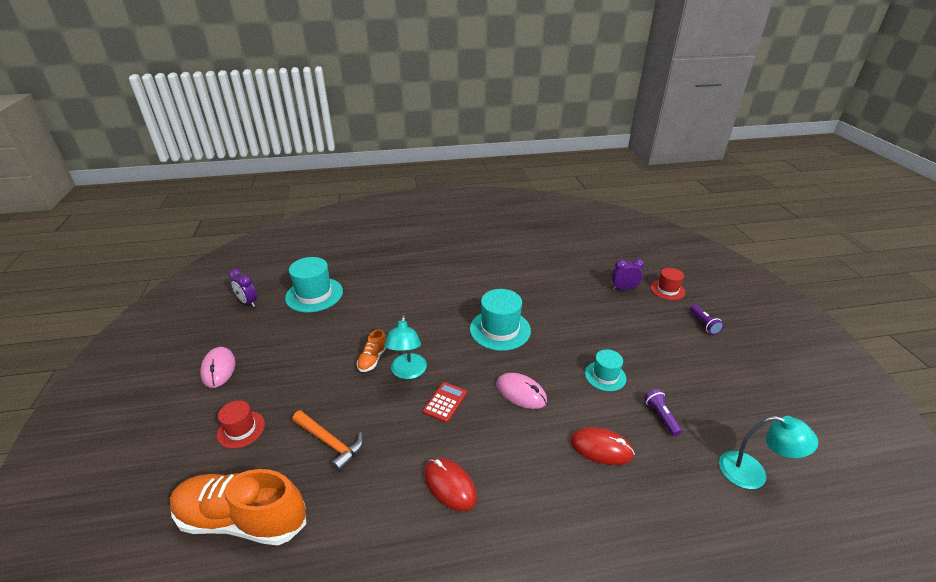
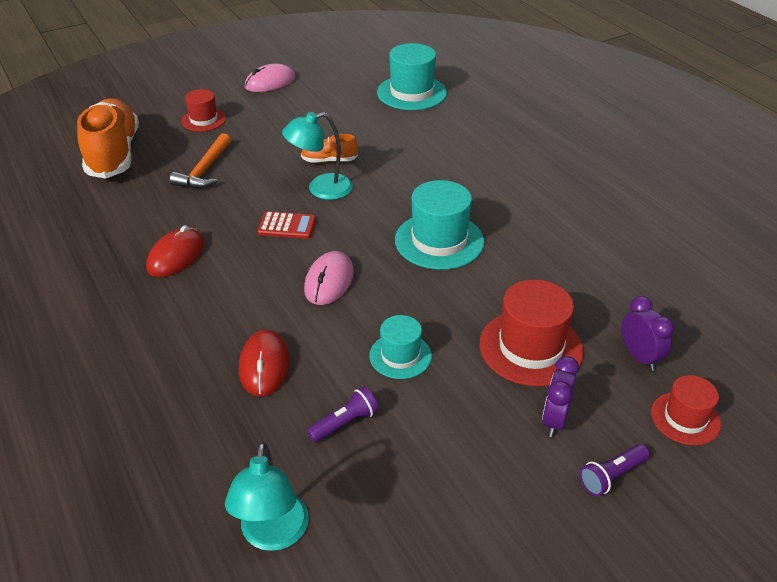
camera: 70 degrees right, 5 degrees up
(248, 302) = (371, 62): purple clock -> purple clock (554, 420)
(609, 322) = (530, 347): none -> red hat

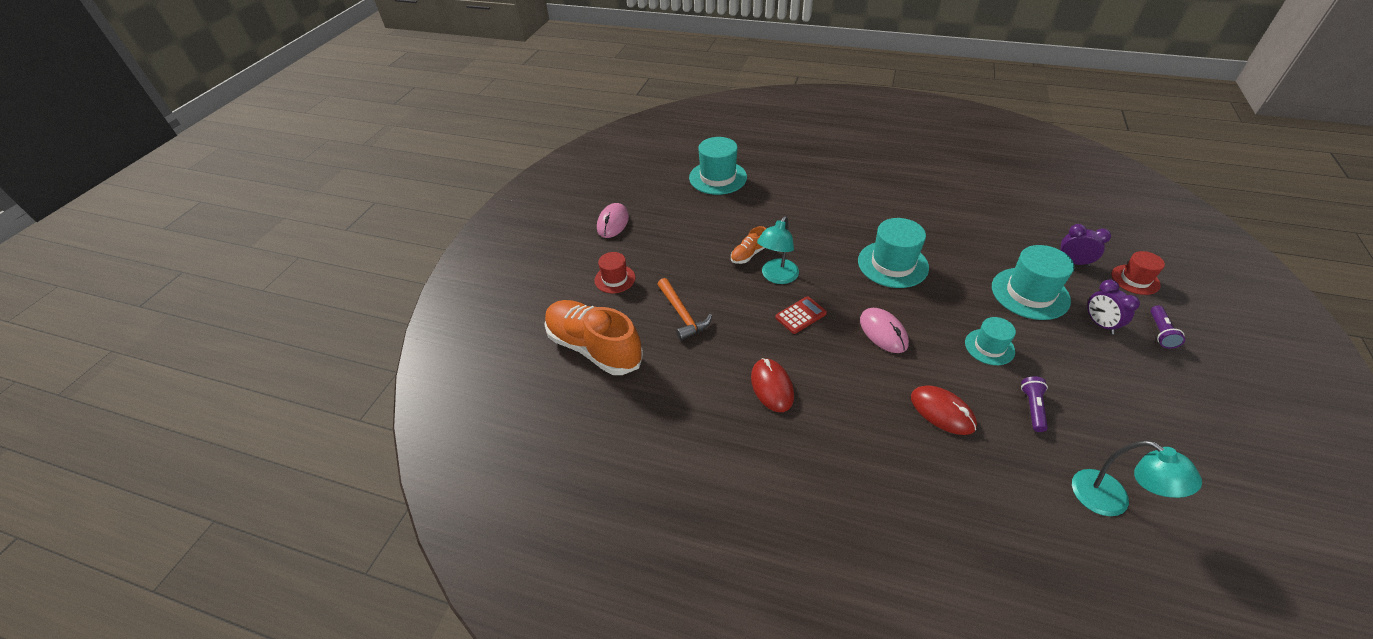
camera: 40 degrees left, 5 degrees up
(530, 347) = (1030, 293): red hat -> turquoise hat

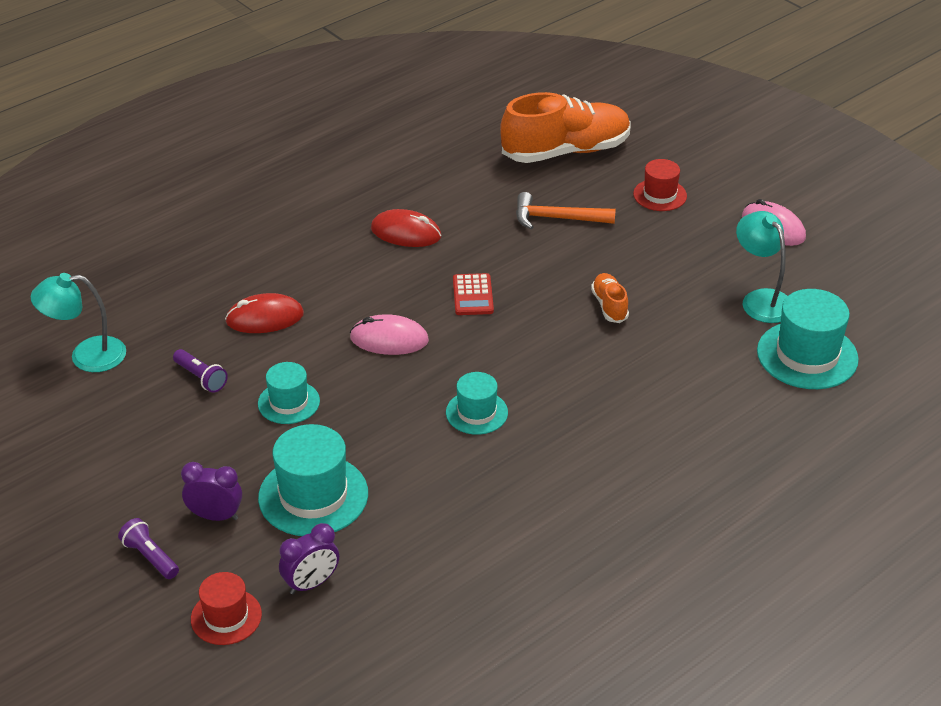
camera: 120 degrees right, 5 degrees down
(776, 277) = (549, 308): turquoise lamp -> turquoise lamp (761, 299)
(892, 264) = (476, 412): turquoise hat -> turquoise hat, size x0.60

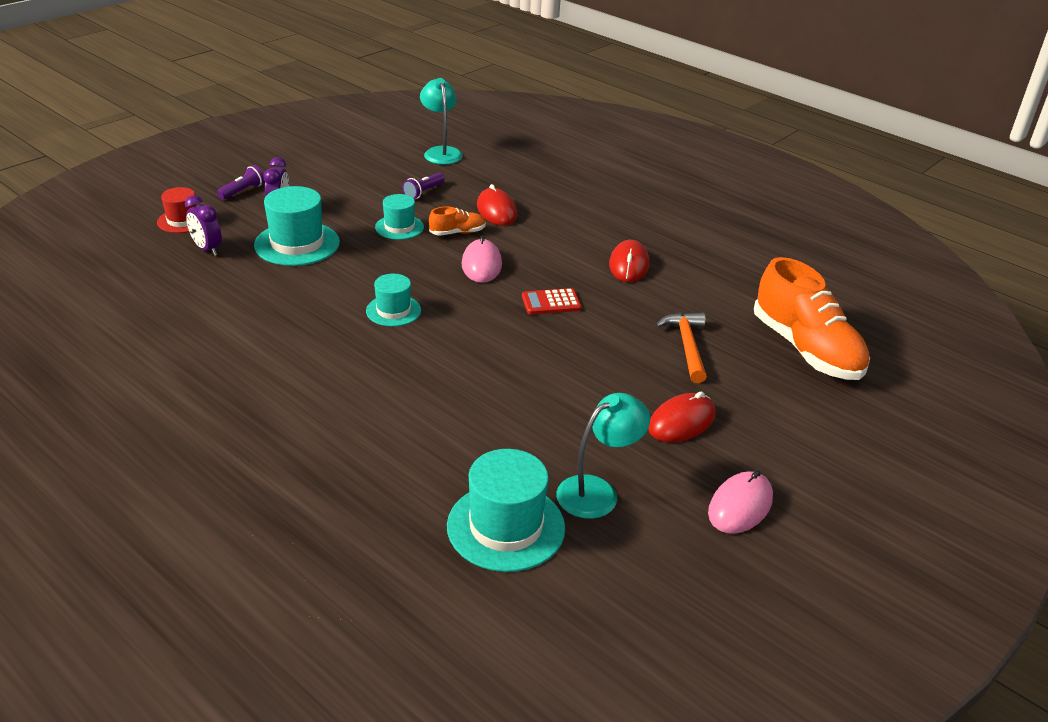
camera: 80 degrees right, 5 degrees down
(609, 306) = (557, 381): orange shoe -> orange shoe (457, 233)
(660, 195) = (761, 415): red hat -> none
(669, 240) = (681, 422): none -> red mouse

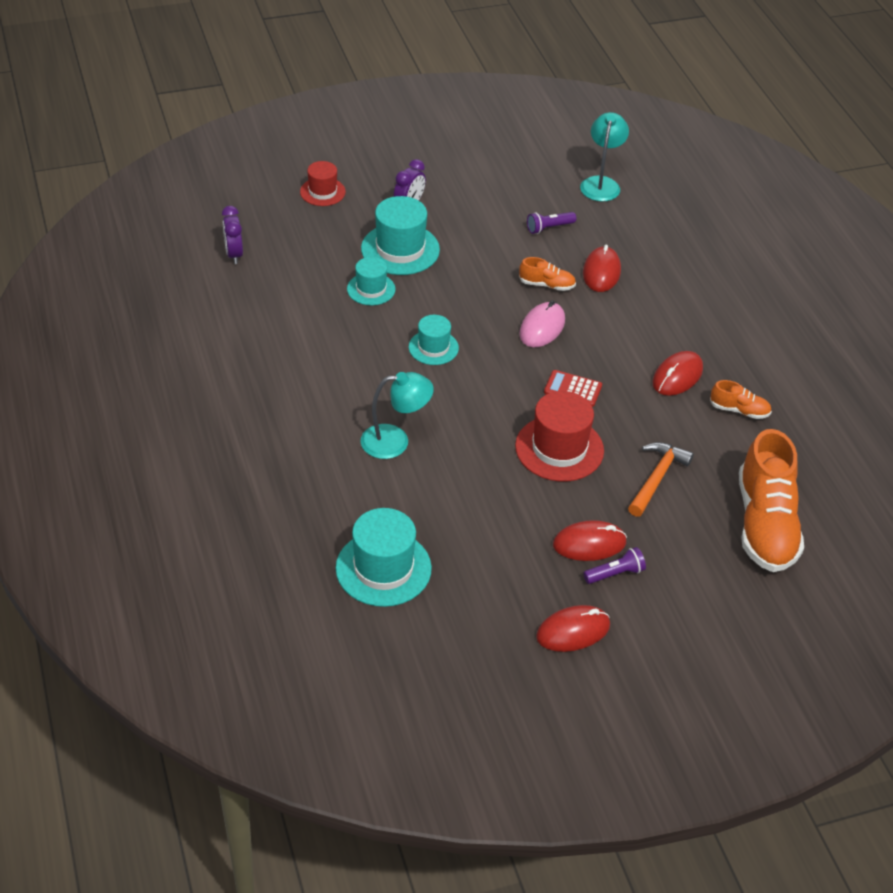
camera: 30 degrees right, 10 degrees up
(207, 249) = (324, 230): purple clock -> purple clock (234, 254)
(243, 191) = (391, 174): purple flashlight -> purple flashlight (615, 573)
(399, 227) = (499, 261): turquoise hat -> turquoise hat (371, 289)
(582, 353) = (559, 448): none -> red hat
(597, 491) = (472, 571): turquoise lamp -> turquoise lamp (395, 441)
(701, 273) = (739, 410): none -> orange shoe
(740, 506) = (573, 631): pink mouse -> red mouse

